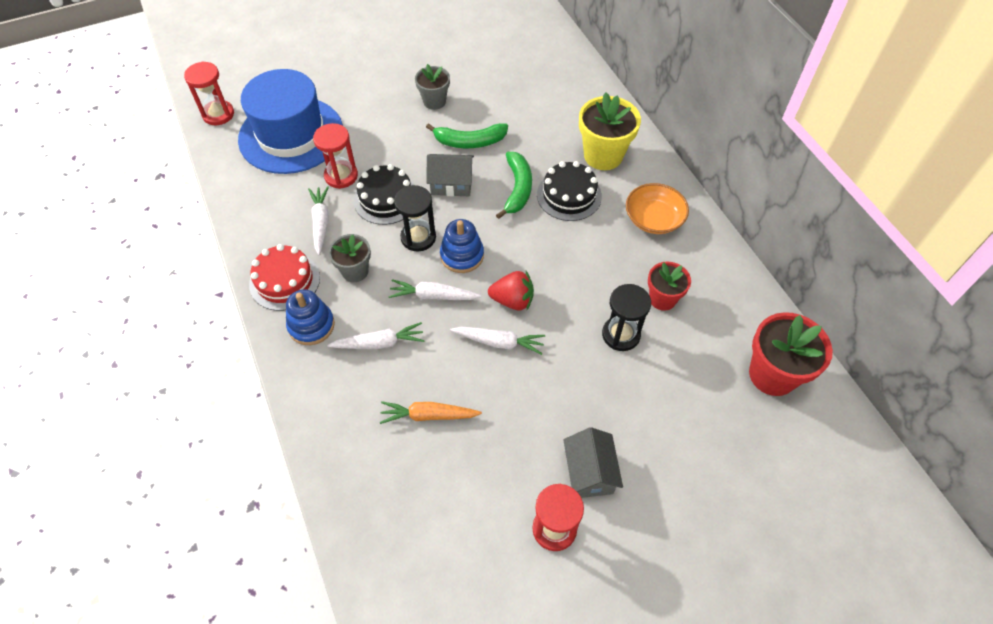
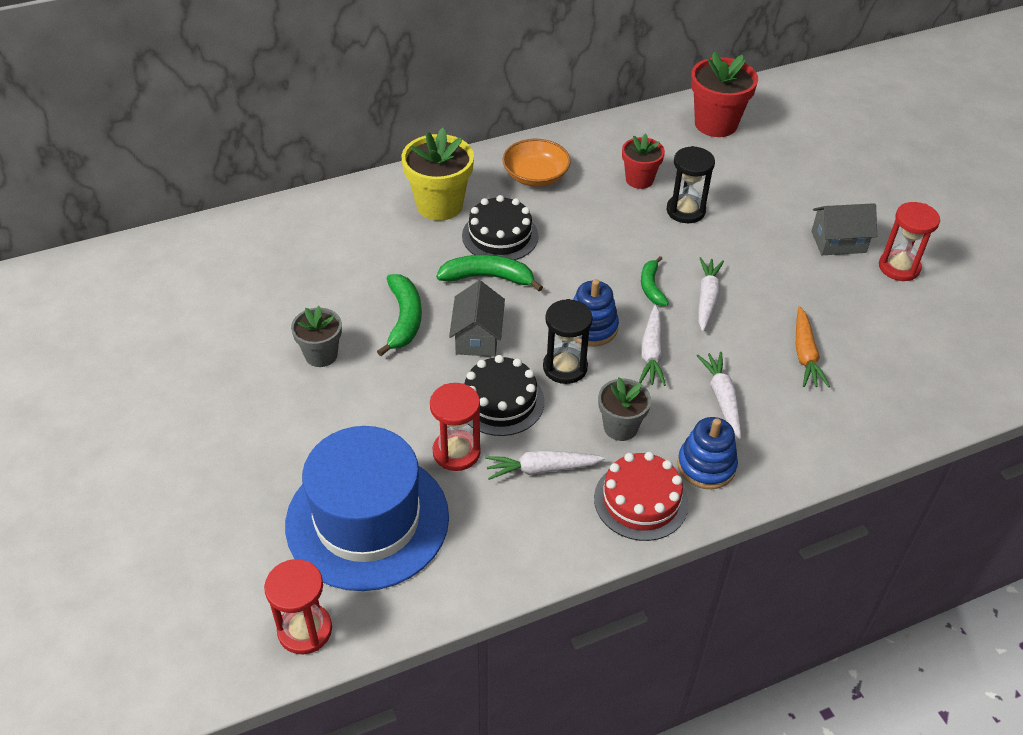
camera: 90 degrees left, 10 degrees down
(512, 300) = (651, 287): red strawberry -> green banana

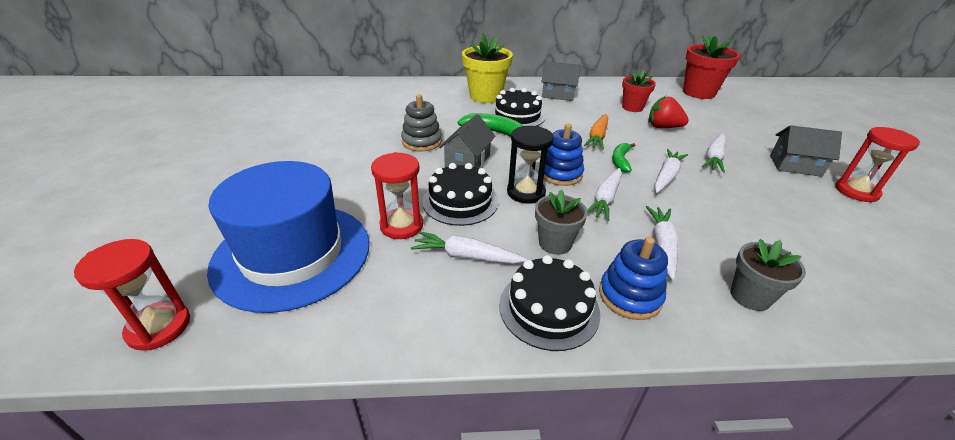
camera: 20 degrees right, 10 degrees down
(321, 355) = (350, 148): grey flower pot -> grey flower pot (750, 296)
(404, 319) = (422, 142): green banana -> grey stacking toy
(535, 176) = (558, 94): orange bowl -> grey house
(641, 500) = (549, 308): red cake -> black cake
(685, 211) = (663, 127): black hourglass -> red strawberry
(752, 253) = (714, 158): none -> white carrot
(805, 354) = (755, 231): orange carrot -> orange carrot (597, 137)

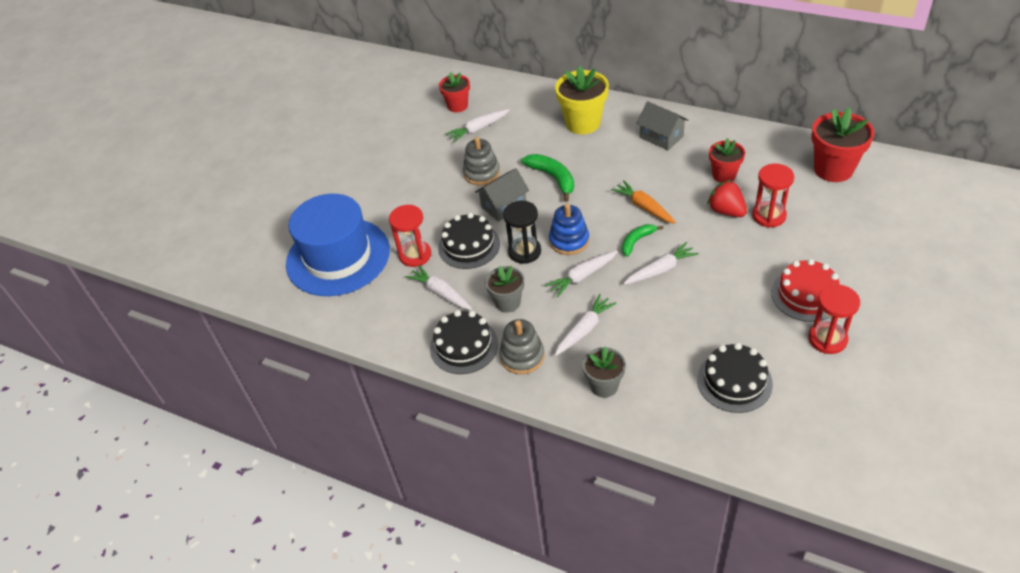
camera: 35 degrees right, 10 degrees up
(159, 327) = (255, 284): red hourglass -> red hourglass (769, 216)
(356, 102) = (457, 106): none -> red flower pot
(517, 115) = (591, 159): black cake -> black cake (734, 381)
(597, 137) = (644, 207): orange carrot -> orange carrot turned 90 degrees clockwise
(630, 296) = (522, 356): blue stacking toy -> grey stacking toy
(714, 158) = (732, 263): white carrot -> white carrot (478, 129)
(795, 166) = (806, 295): grey house -> red cake

